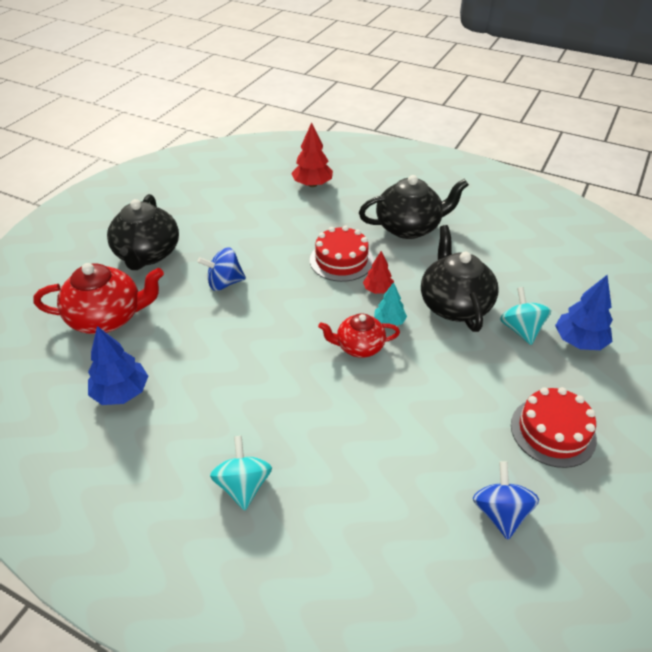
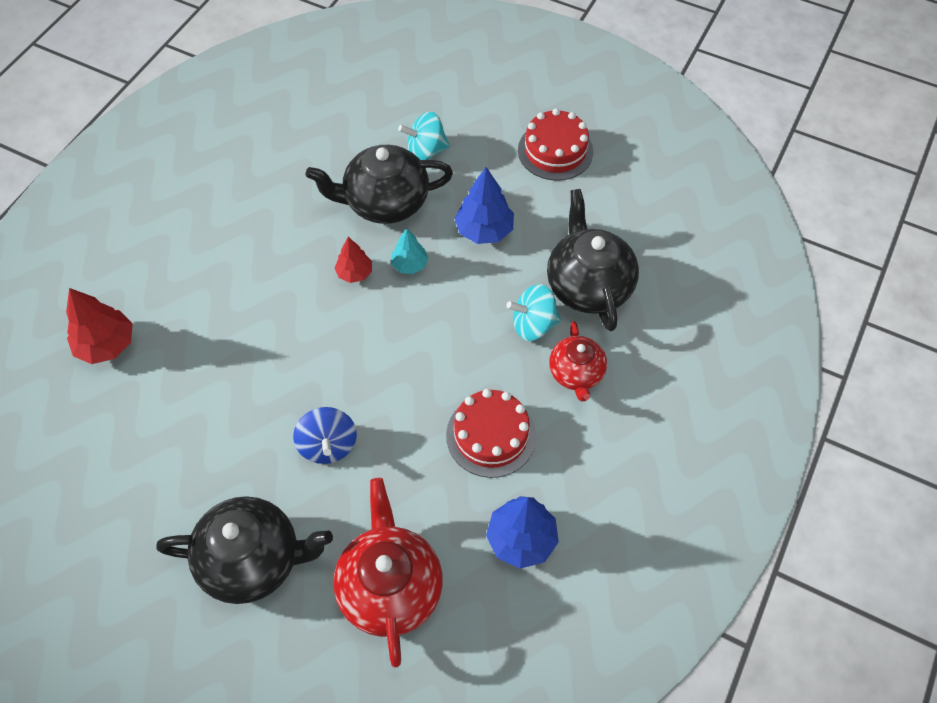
camera: 90 degrees left, 15 degrees up
(243, 486) = (634, 397): turquoise spinning top -> turquoise spinning top (533, 325)
(341, 260) = (294, 310): red cake -> red cake (491, 435)
(359, 347) = (448, 295): red teapot -> red teapot (576, 374)
(409, 227) = (234, 233): black teapot -> black teapot (588, 285)
(500, 513) = (641, 201): blue spinning top -> none
(579, 341) = (443, 109): blue tree -> blue tree (484, 230)

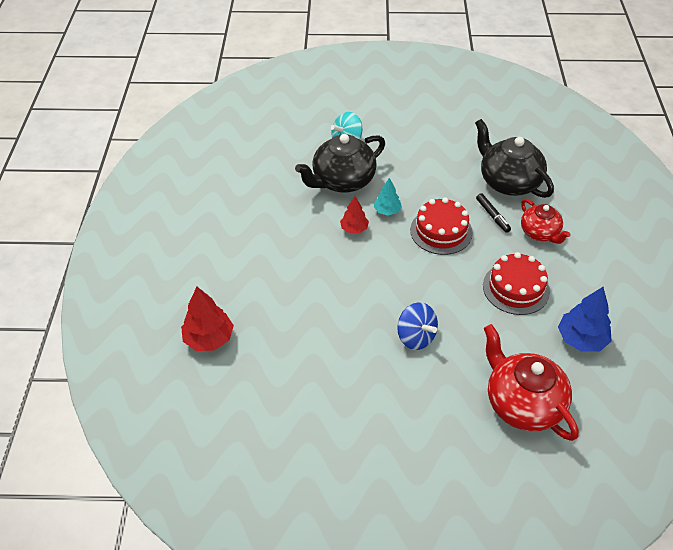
camera: 25 degrees left, 10 degrees down
(253, 560) = (419, 428): black teapot -> none
(484, 230) = (420, 174): blue tree -> none
(533, 325) = (492, 216): turquoise spinning top -> black marker
(555, 151) = (429, 115): red cake -> red cake (441, 231)

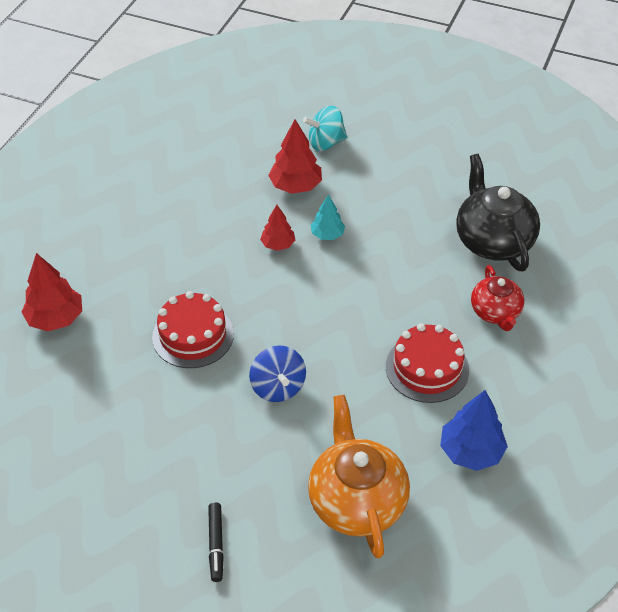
camera: 20 degrees right, 0 degrees up
(342, 181) = (295, 186): black teapot -> red tree
(441, 231) = (377, 276): red cake -> red cake (193, 335)
(492, 216) = (449, 275): black marker -> black marker (216, 544)
(522, 403) = (356, 500): red teapot -> orange teapot

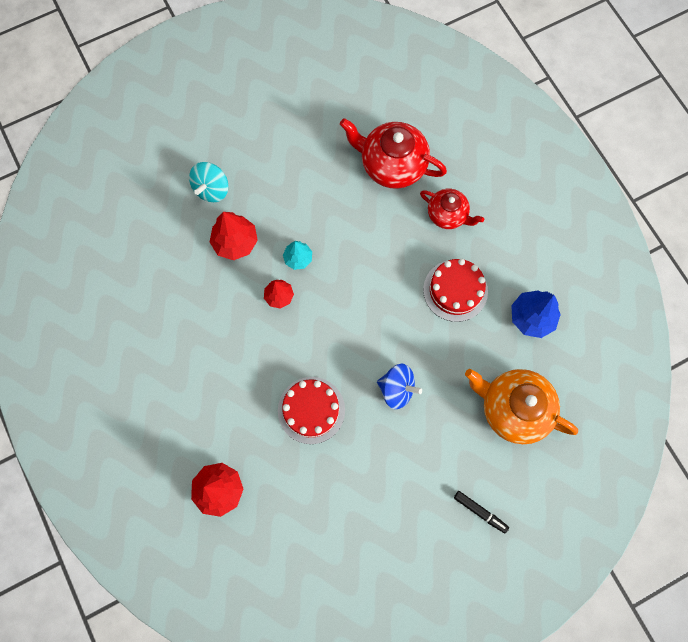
camera: 50 degrees left, 25 degrees up
(493, 241) = (392, 164): black teapot -> red teapot

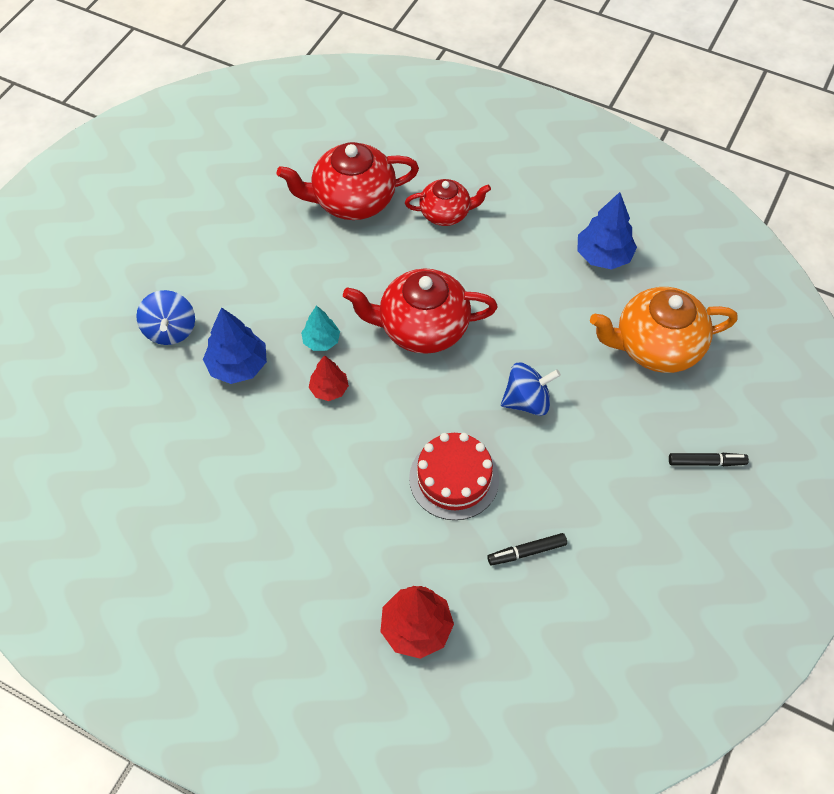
camera: 35 degrees left, 15 degrees down
(212, 189) = (170, 330): turquoise spinning top -> blue spinning top
(235, 242) = (238, 366): red tree -> blue tree
(319, 489) = (526, 552): none -> black marker
(368, 291) = (422, 328): none -> red teapot
(455, 290) = (510, 275): red cake -> none

